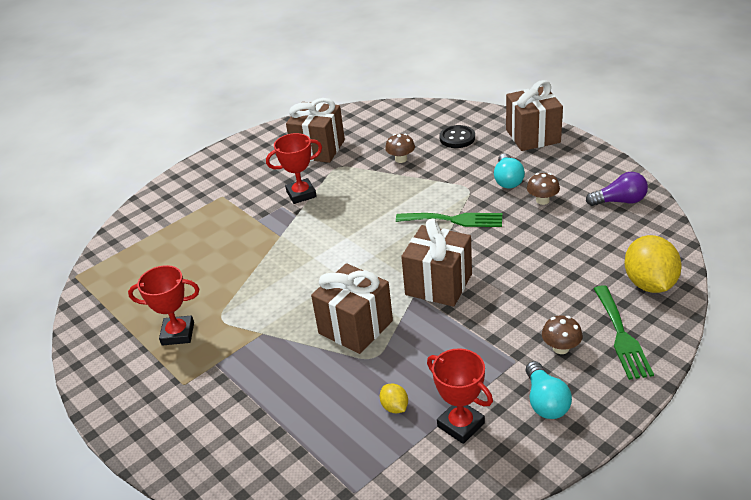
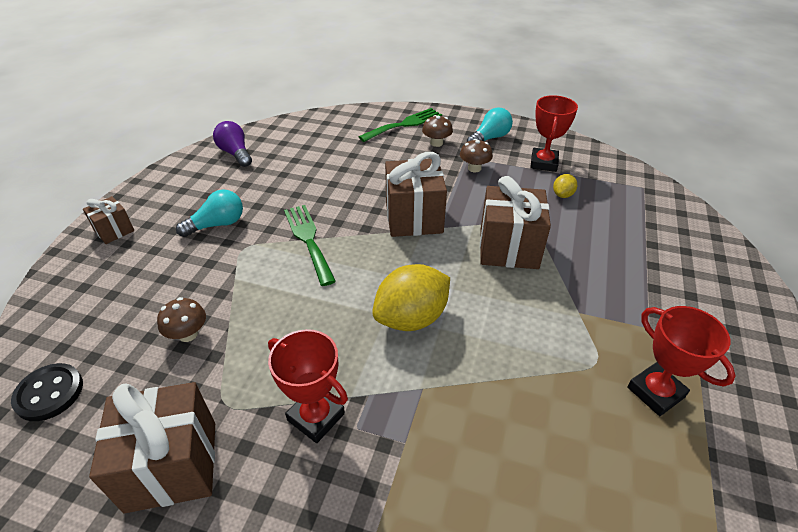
camera: 125 degrees left, 5 degrees up
(457, 138) = (122, 295): black button -> black button (49, 393)
(533, 136) = (114, 231): brown gift -> brown gift, size x0.54
(542, 200) = (249, 193): brown mushroom -> brown mushroom (474, 168)
(649, 283) = (341, 124): yellow lemon -> yellow lemon (411, 318)

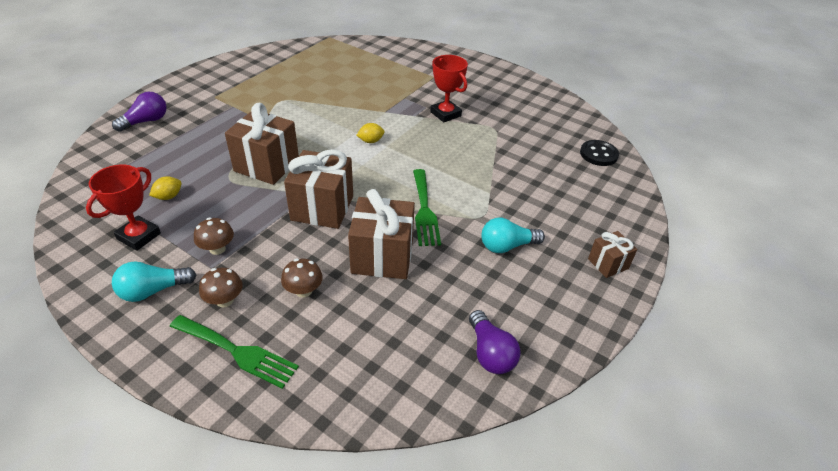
camera: 165 degrees left, 0 degrees up
(172, 466) = (519, 114): brown gift -> brown gift (382, 257)
(188, 334) = (520, 165): brown mushroom -> brown mushroom (303, 291)
(404, 124) = (237, 352): green fork -> green fork turned 135 degrees counterclockwise
(411, 318) = (371, 141): yellow lemon -> yellow lemon, size x0.46
(655, 392) = (266, 86): red trophy -> none
(709, 268) = (146, 121): none -> purple light bulb

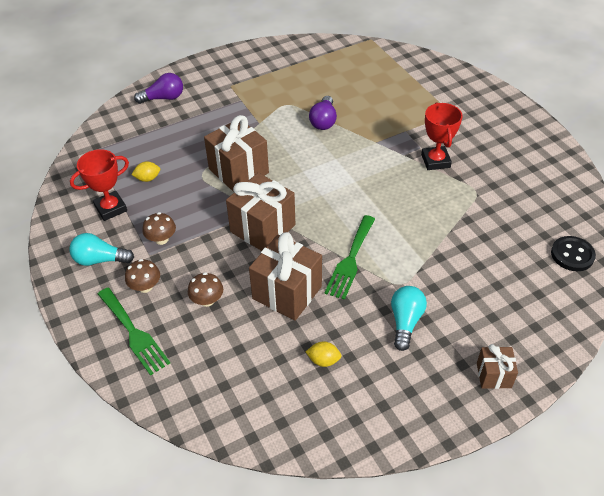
camera: 30 degrees right, 5 degrees up
(371, 141) = (343, 171): yellow lemon -> yellow lemon (323, 360)
(490, 353) = (325, 413): purple light bulb -> purple light bulb (323, 121)
(507, 246) = (405, 322): turquoise light bulb -> turquoise light bulb turned 90 degrees clockwise

